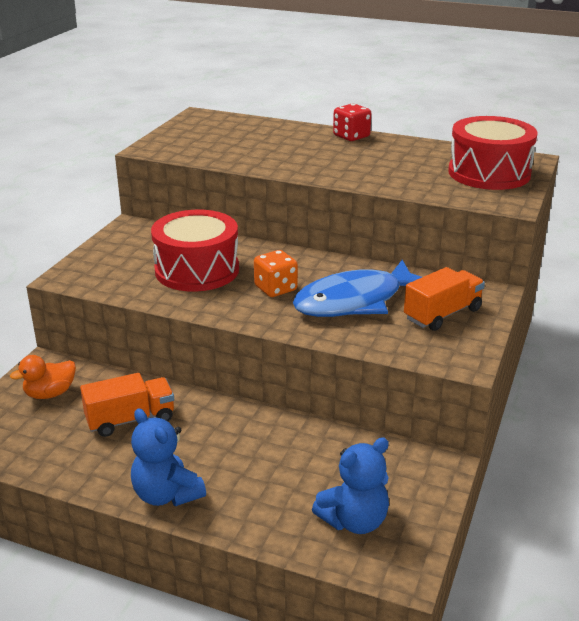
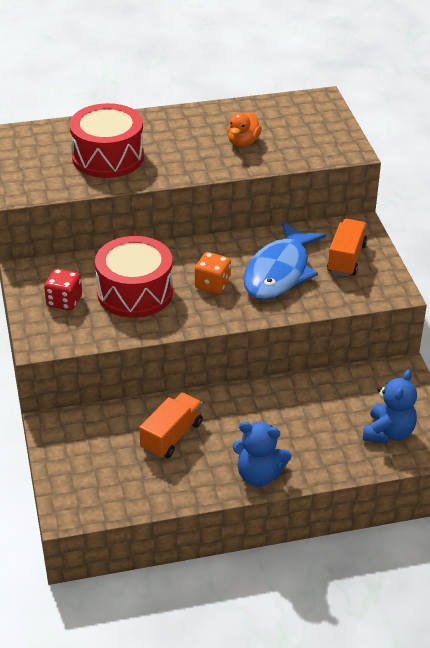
camera: 35 degrees left, 10 degrees up
(50, 394) = (87, 446): orange duck -> orange duck (243, 142)
(351, 136) = (165, 118): red dice -> red dice (64, 301)
(489, 173) = (307, 124): red drum -> red drum (108, 157)

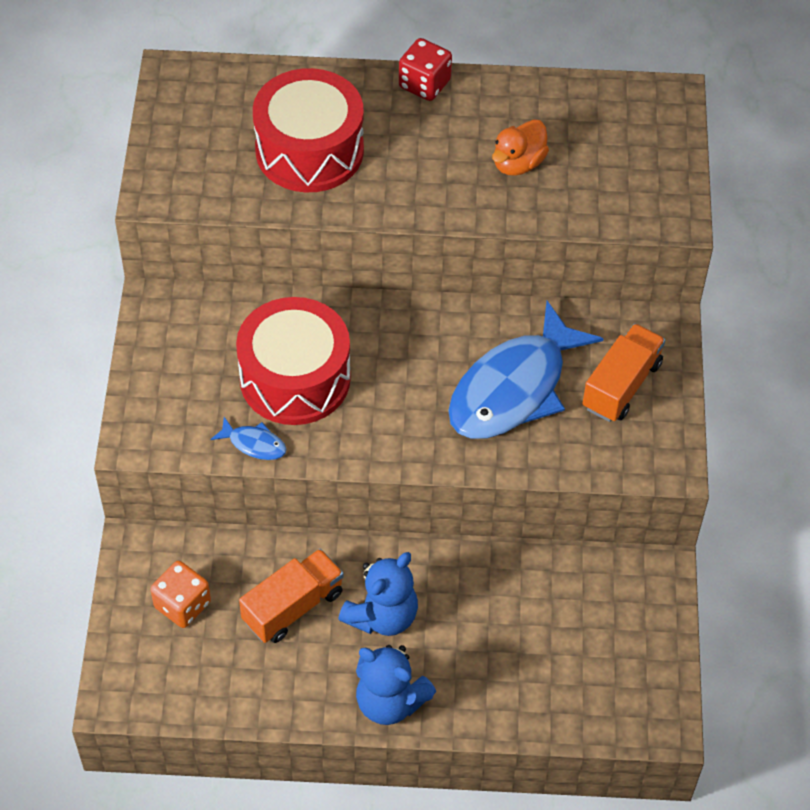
camera: 15 degrees right, 15 degrees up
(64, 301) = (192, 371): red dice -> red dice (424, 84)
(121, 331) = (254, 444): none -> blue fish
(212, 284) = (409, 389): orange dice -> orange dice (182, 605)
(388, 433) = (596, 677): blue teddy bear -> blue teddy bear (382, 616)

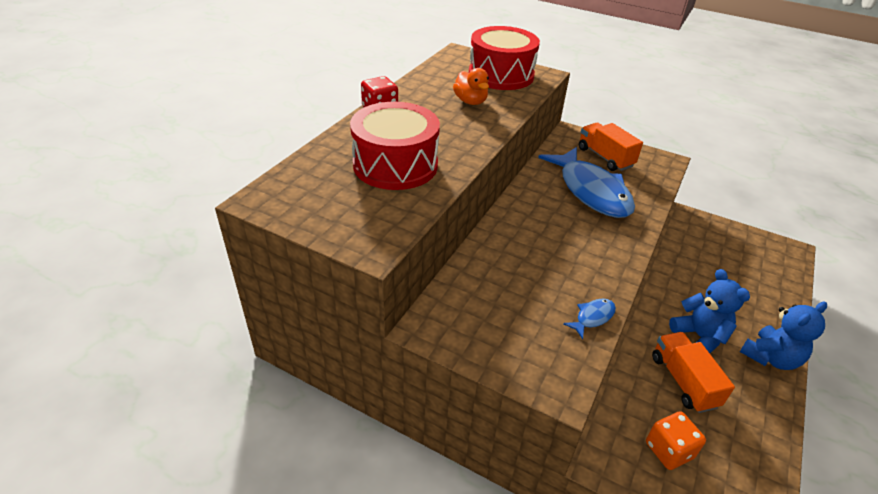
camera: 65 degrees left, 15 degrees down
(295, 378) = (540, 276): red drum -> red drum (501, 75)

